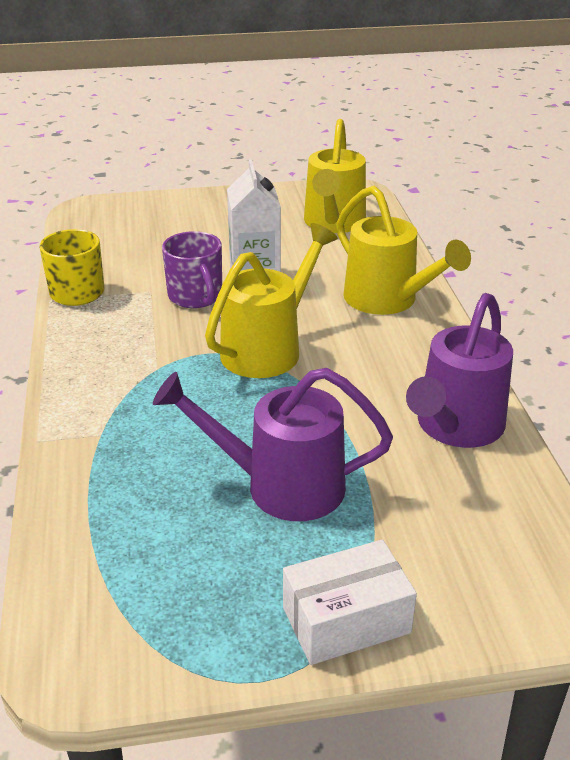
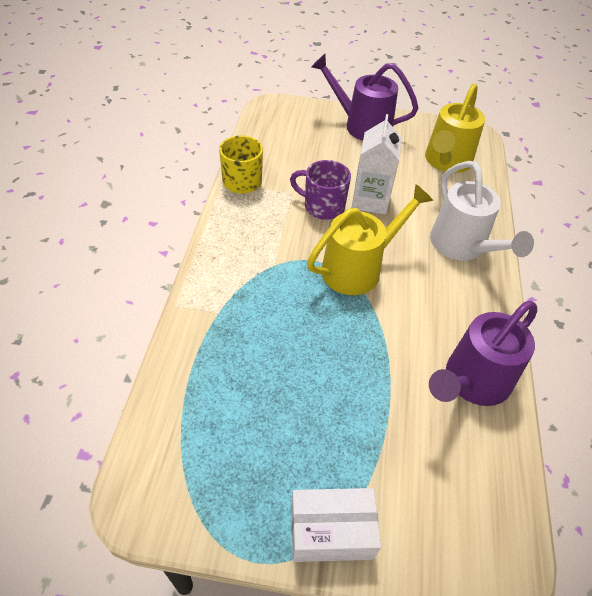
camera: 15 degrees right, 15 degrees up
(196, 297) = (322, 206): purple mug -> purple mug turned 120 degrees clockwise
(279, 486) = (324, 396): purple watering can -> purple watering can (361, 125)
(388, 301) = (463, 247): yellow watering can -> white watering can

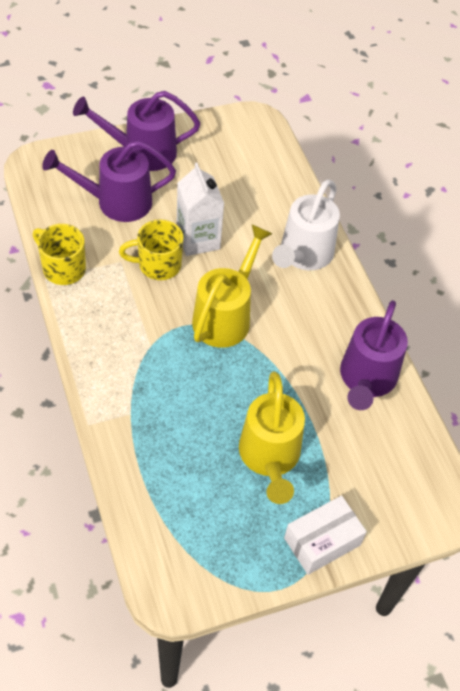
camera: 30 degrees left, 5 degrees up
(316, 151) = (115, 202): none -> purple watering can
(322, 206) = (158, 265): purple mug -> yellow mug
(446, 162) = (245, 166): yellow watering can -> yellow watering can (270, 458)
(463, 247) = (303, 256): white watering can -> white watering can turned 75 degrees clockwise

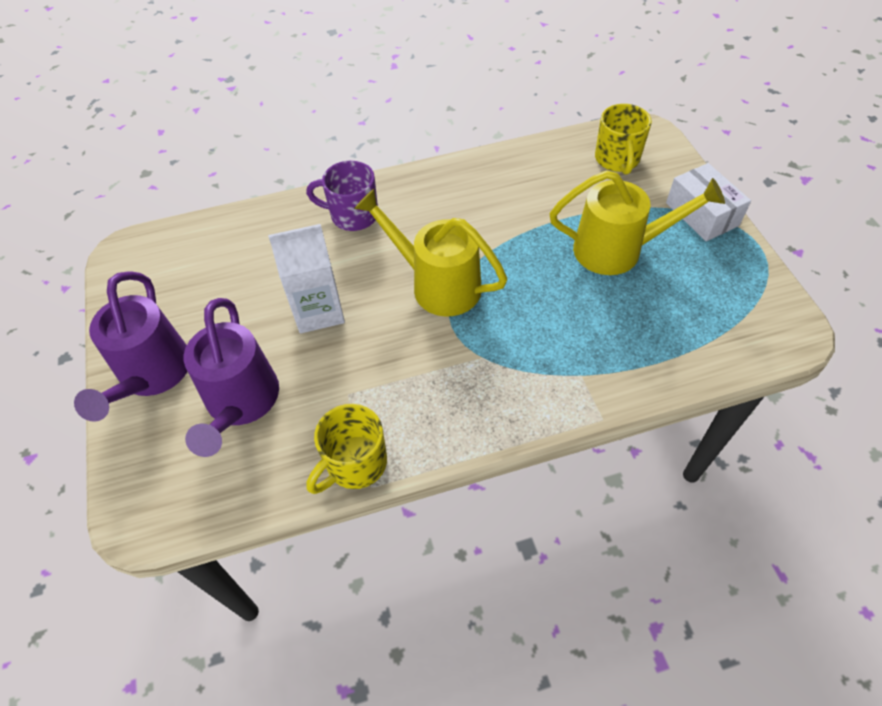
camera: 80 degrees left, 0 degrees up
(158, 265) = (356, 352): yellow mug -> yellow mug (617, 159)
(303, 256) = (352, 215): white watering can -> purple mug
(366, 380) = (516, 174): purple watering can -> none

